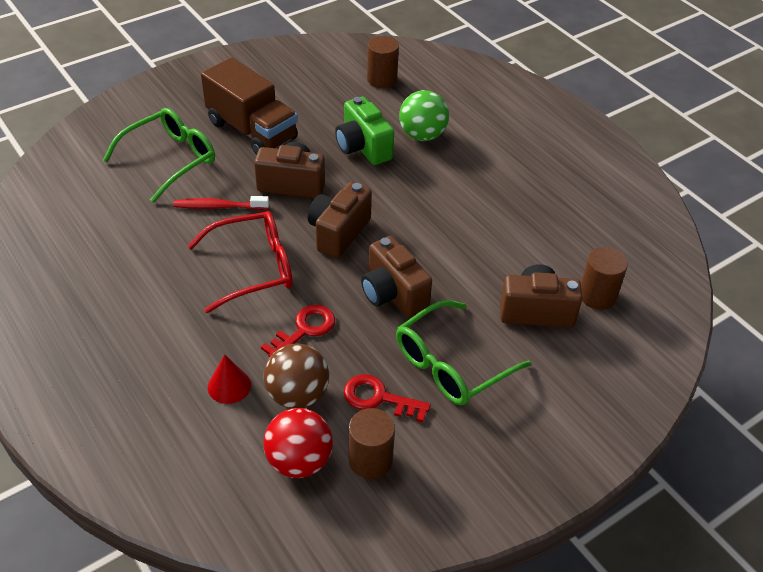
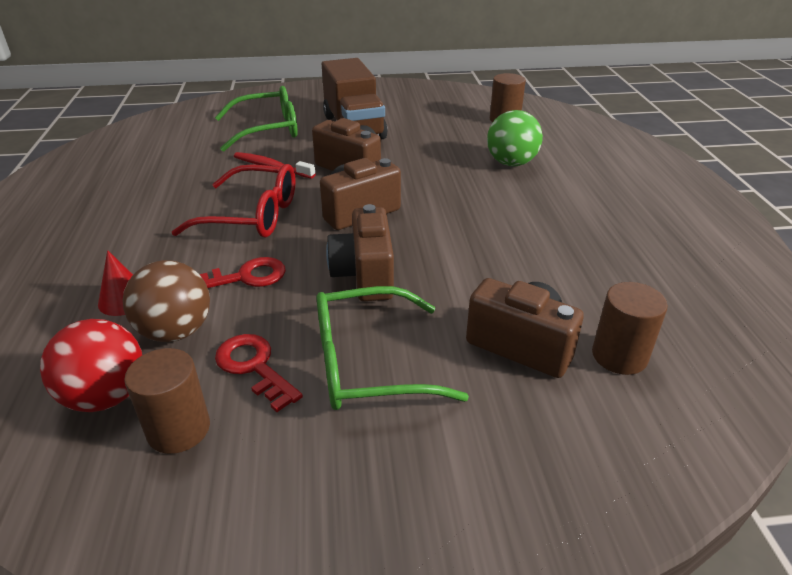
camera: 30 degrees right, 10 degrees down
(363, 147) = (443, 158): green camera -> none

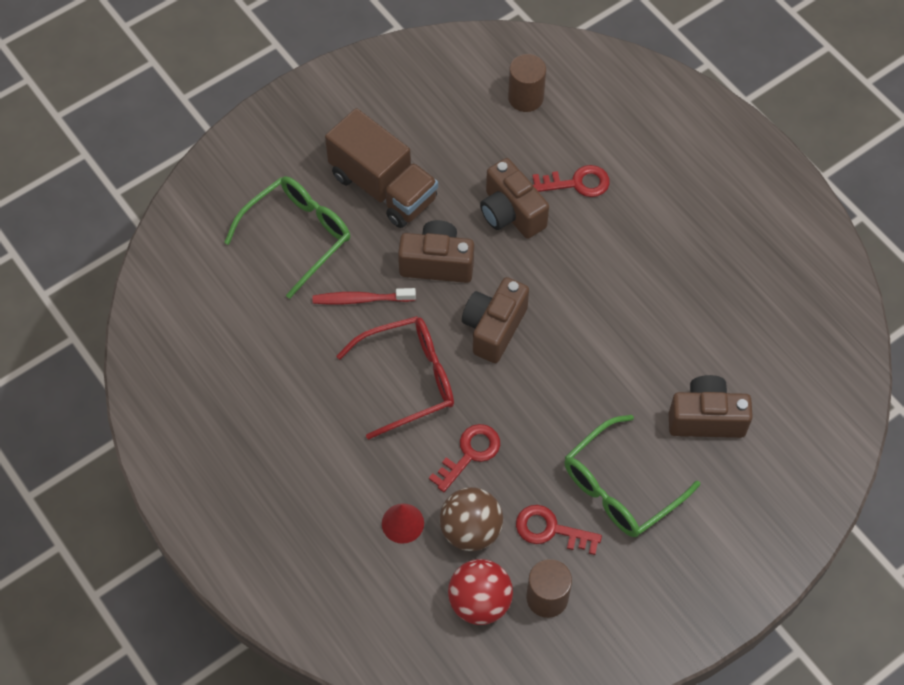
camera: 30 degrees left, 25 degrees up
(364, 275) = (557, 405): brown camera -> brown camera (511, 213)
(511, 163) = (577, 183): green ball -> red key
(619, 356) = (770, 395): brown cylinder -> none

